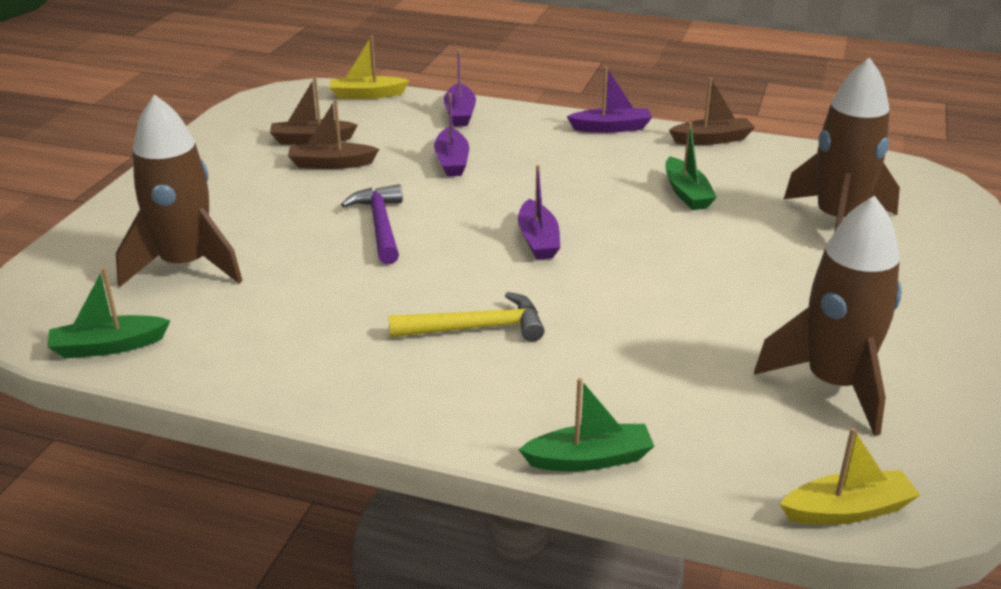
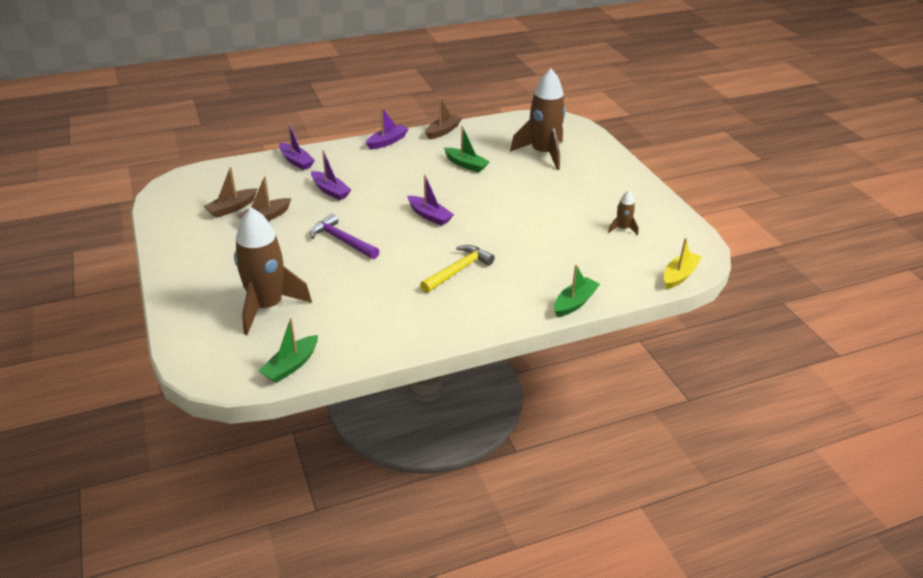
camera: 40 degrees left, 5 degrees up
(367, 95) = (224, 168): yellow boat -> none
(834, 384) = (622, 229): brown rocket -> brown rocket, size x0.44

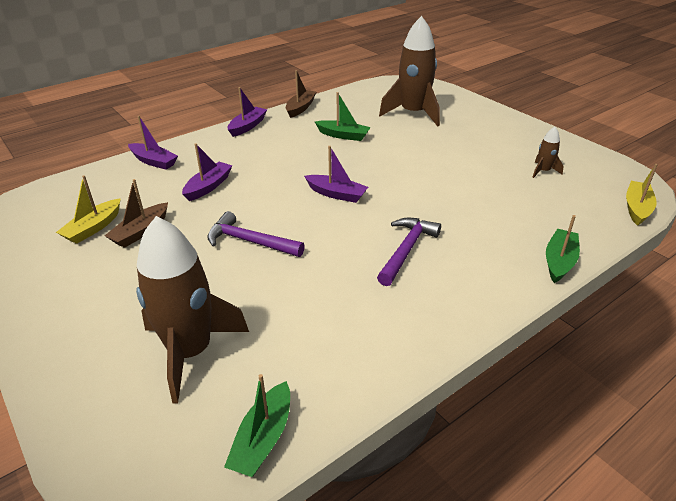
camera: 15 degrees left, 0 degrees up
(232, 208) = (93, 228): brown boat -> yellow boat
(330, 191) = (208, 186): purple boat -> purple boat turned 90 degrees counterclockwise
(458, 270) = (406, 250): yellow hammer -> purple hammer

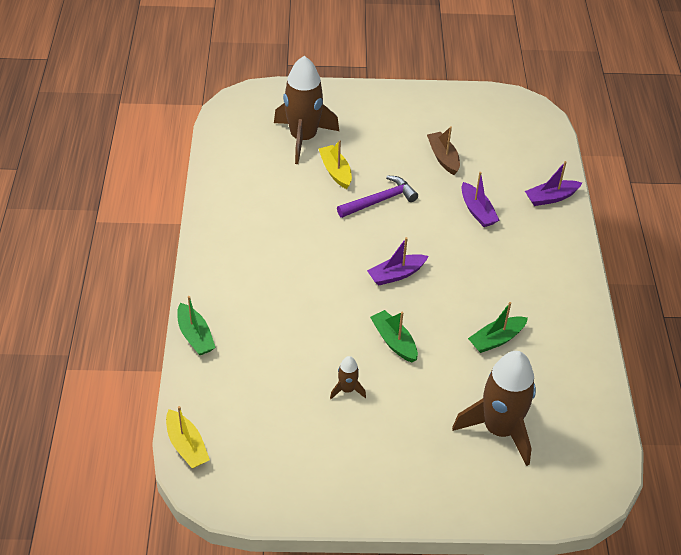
camera: 125 degrees right, 10 degrees up
(93, 228) = (469, 139): yellow boat -> yellow boat (335, 171)
(247, 126) = (577, 283): purple boat -> none
(263, 439) = (223, 139): green boat -> green boat (394, 341)
(300, 108) = (592, 344): brown boat -> none
(406, 250) = (291, 268): purple hammer -> none
(543, 171) = (295, 435): brown rocket -> brown rocket (347, 389)

